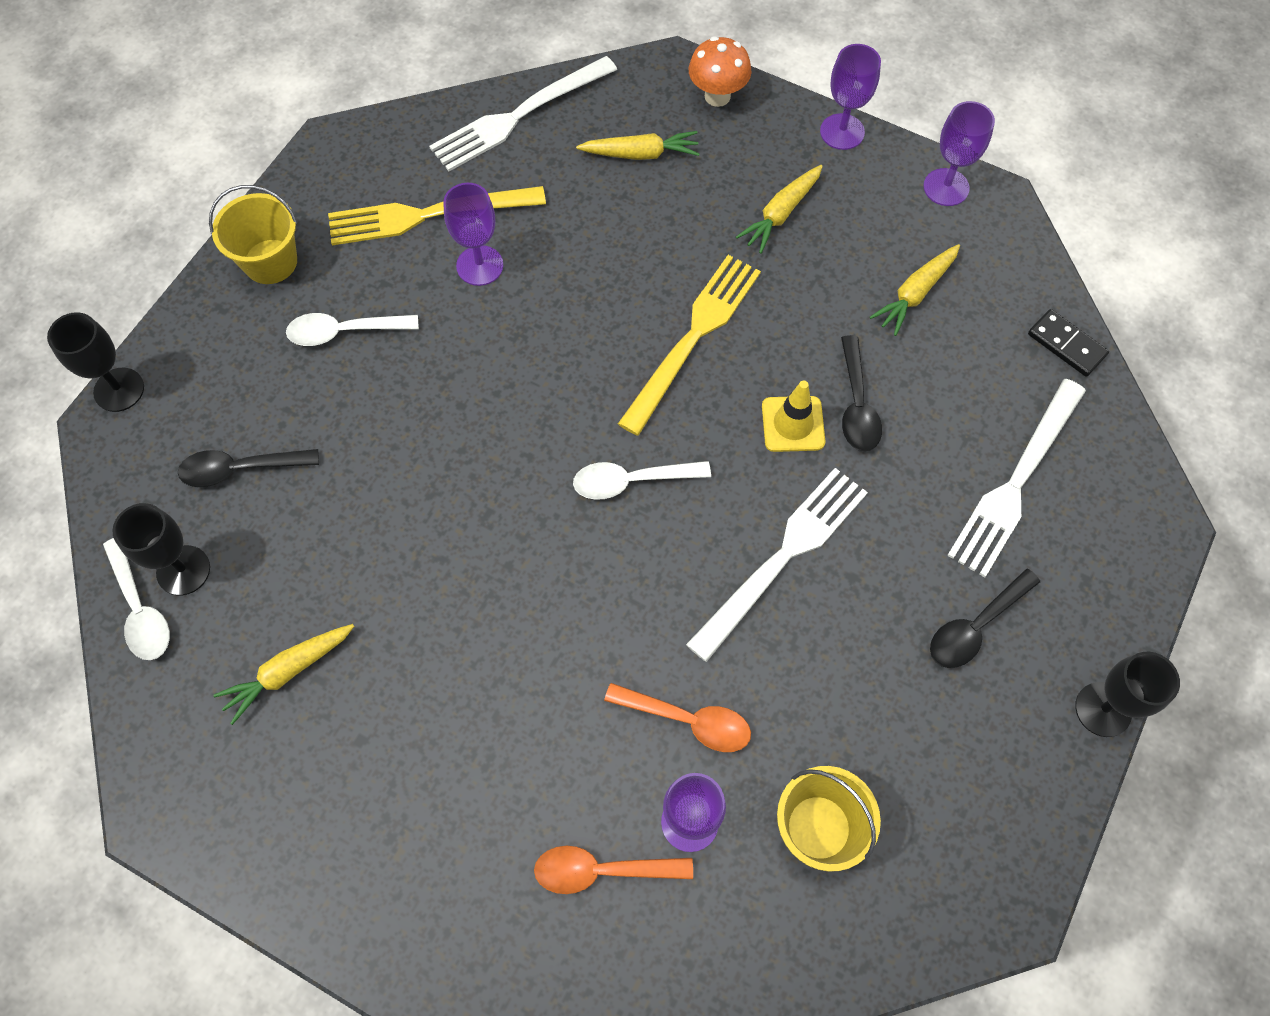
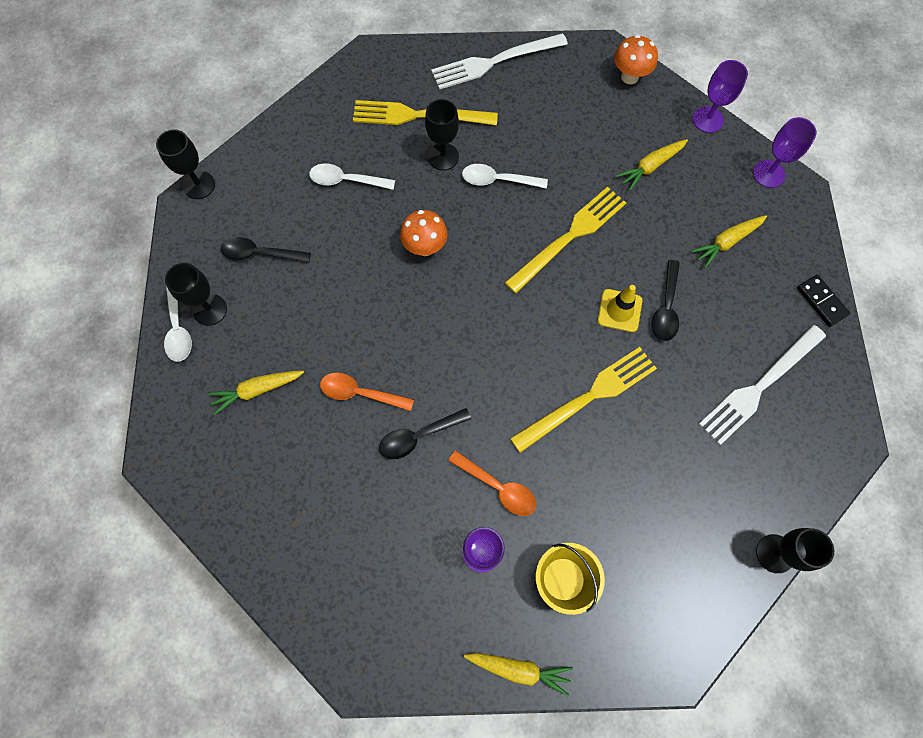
camera: 15 degrees right, 5 degrees up
(270, 262) = (312, 124): yellow bucket -> none
(480, 265) = (443, 157): purple goblet -> black goblet
(487, 401) = (425, 247): none -> orange mushroom
(601, 870) = (418, 567): orange spoon -> orange spoon (360, 393)
(631, 481) = (503, 322): white spoon -> white spoon (497, 180)
(640, 154) = (568, 105): yellow carrot -> yellow carrot (519, 669)
(783, 557) = (588, 397): white fork -> yellow fork
(975, 627) = (704, 476): black spoon -> black spoon (418, 436)

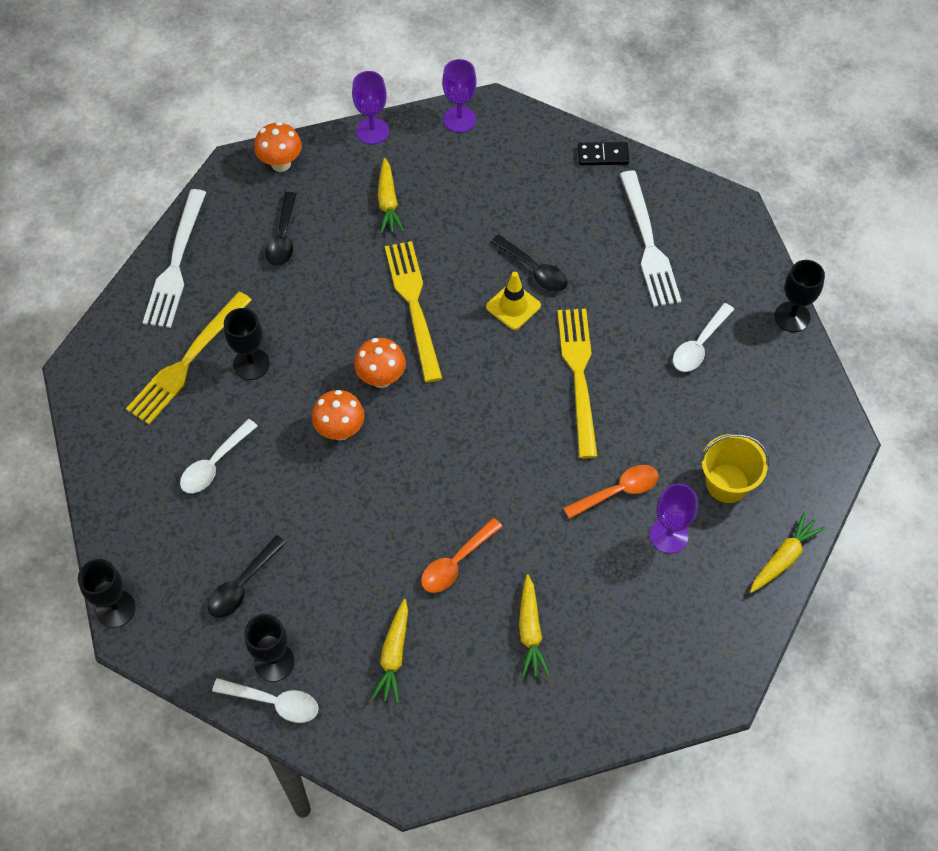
camera: 60 degrees left, 10 degrees down
(418, 436) = (530, 533): black spoon -> black spoon (283, 237)
(488, 250) = (381, 378): none -> orange mushroom
(497, 180) = (312, 331): white spoon -> white spoon (699, 345)
(727, 242) = (503, 189): yellow carrot -> yellow carrot (530, 631)

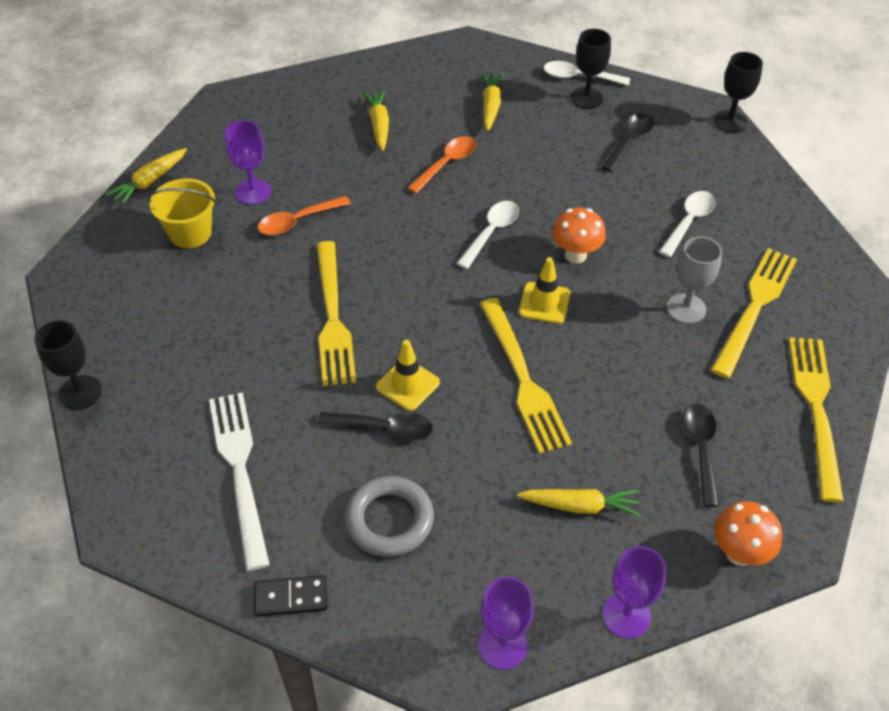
camera: 175 degrees right, 10 degrees down
(176, 264) = (816, 409): white fork -> yellow fork
(251, 364) = (686, 308): black goblet -> grey goblet
(381, 378) = (544, 303): orange mushroom -> yellow traffic cone
(388, 202) = (580, 506): yellow carrot -> yellow carrot turned 105 degrees clockwise
(532, 201) = (389, 520): none -> grey ring
(534, 270) = (384, 428): black spoon -> black spoon turned 150 degrees clockwise
(699, 345) = (196, 355): white spoon -> white spoon (491, 232)

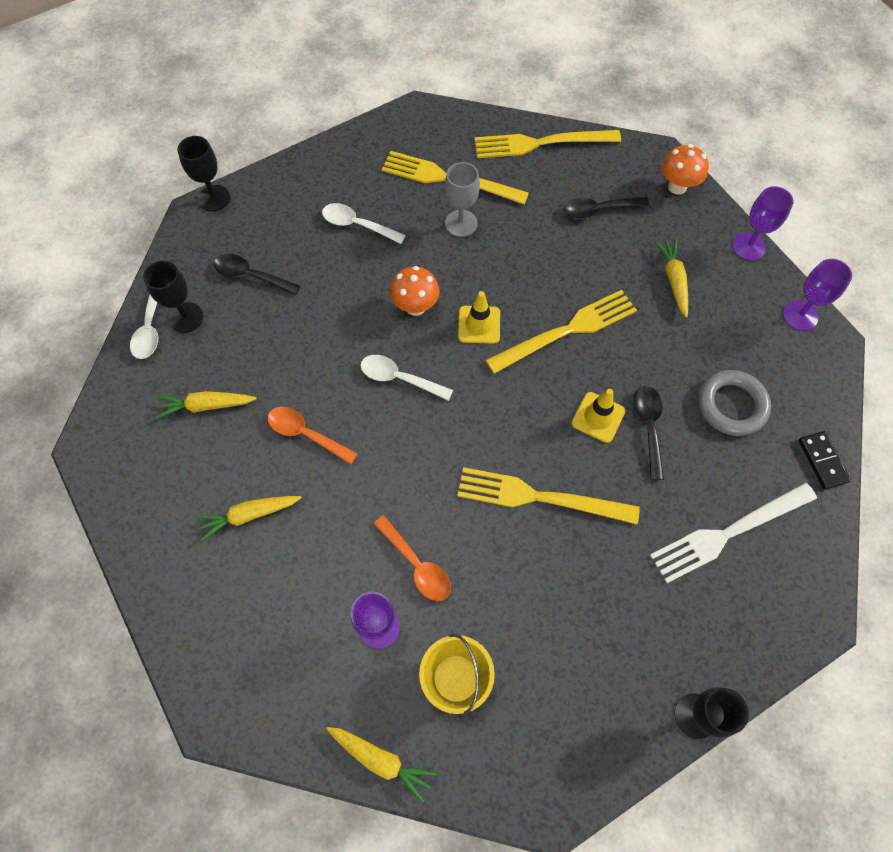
camera: 100 degrees left, 15 degrees up
(333, 318) = (539, 497): yellow fork -> yellow fork turned 150 degrees counterclockwise

